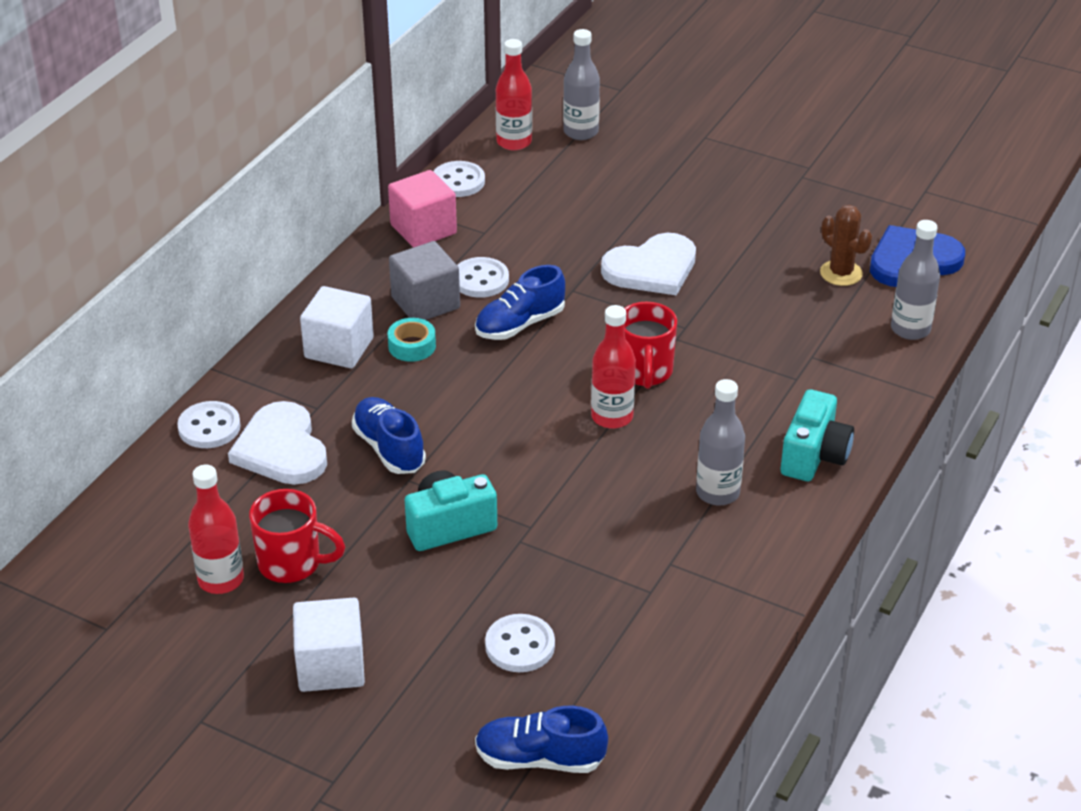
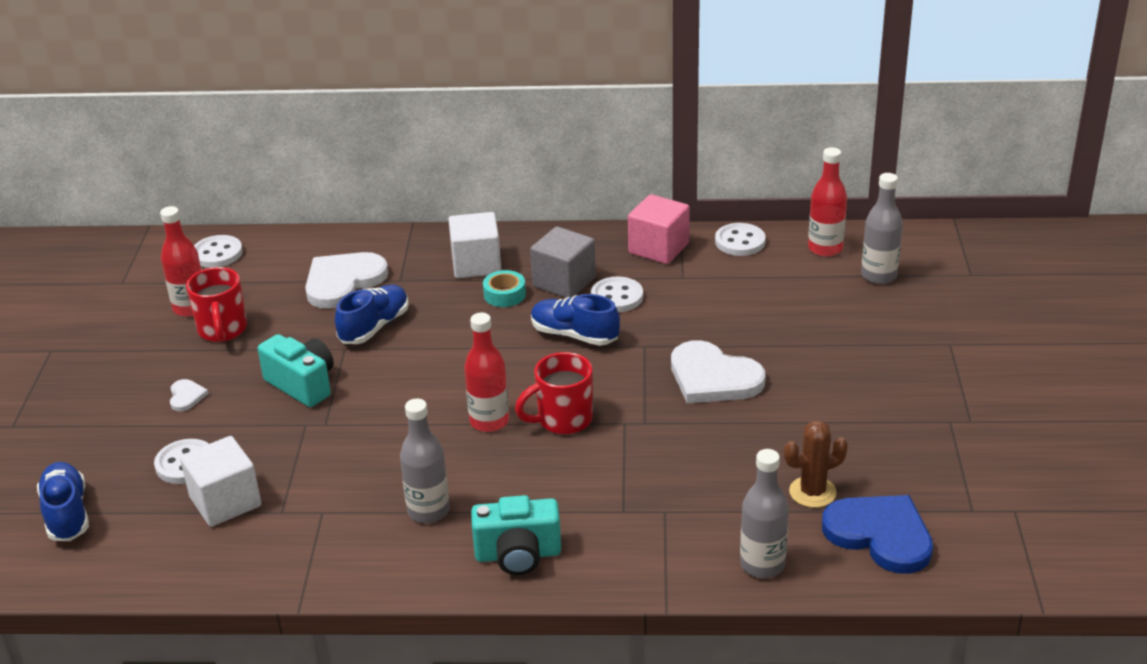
camera: 65 degrees right, 5 degrees down
(209, 427) = (347, 245): white button -> white button (217, 254)
(331, 666) = (125, 384): white cube -> white cube (225, 502)
(397, 620) = (186, 396): none -> white heart
(841, 273) = (812, 492): brown cactus -> brown cactus turned 45 degrees clockwise

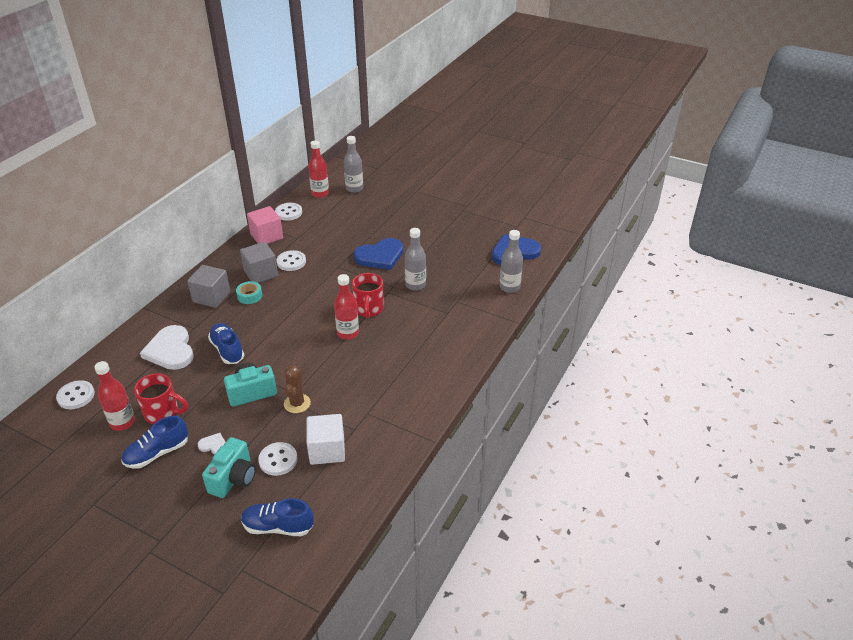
camera: 65 degrees left, 5 degrees up
(428, 511) = (398, 374): grey bottle -> grey bottle (415, 285)
(476, 264) = (211, 297): white cube -> grey cube
(518, 555) = (452, 354): turquoise camera -> turquoise camera (233, 478)
(574, 335) = (307, 284): blue shoe -> blue shoe (157, 453)
(713, 378) = (380, 256): white heart -> blue heart
(812, 492) = (477, 258): brown cactus -> brown cactus (297, 403)

